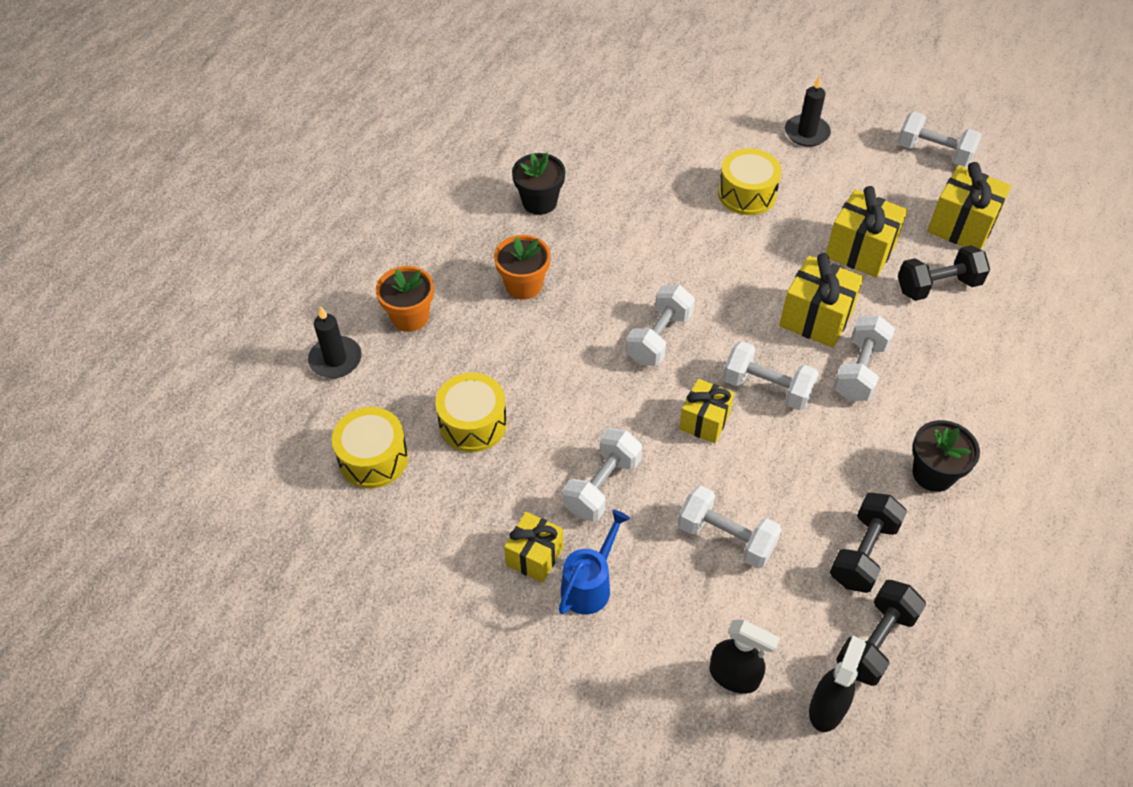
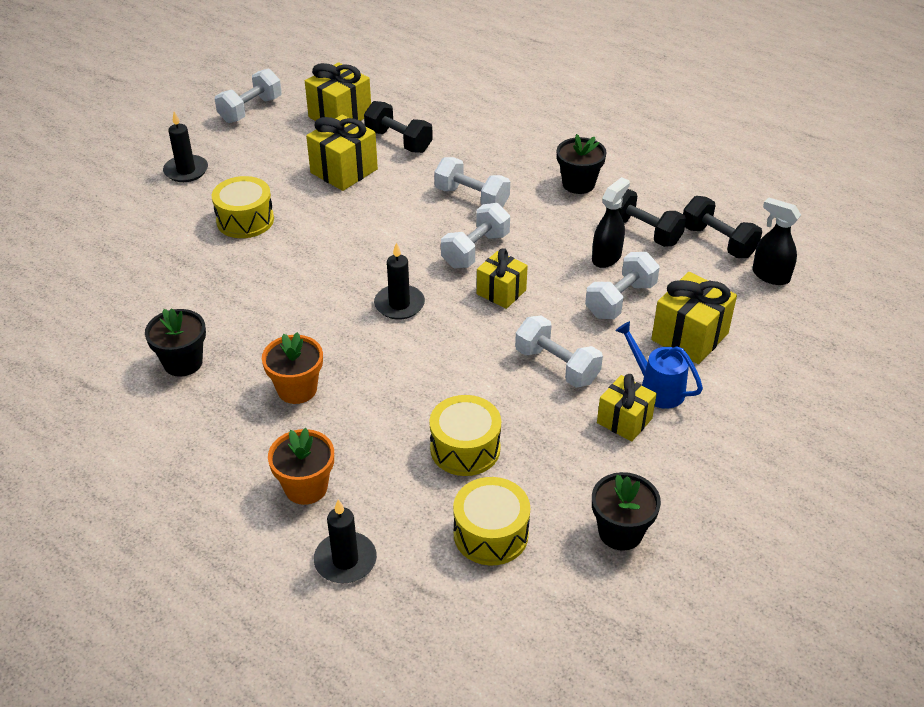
camera: 80 degrees left, 10 degrees down
(386, 564) = (620, 532): none -> black flower pot
(659, 338) = (399, 304): white dumbbell -> black candle
(734, 676) = (744, 317): black spray bottle -> black spray bottle (606, 257)
(816, 318) = (409, 209): yellow gift -> yellow gift (690, 337)
(938, 286) = (398, 141): black dumbbell -> black dumbbell turned 45 degrees counterclockwise

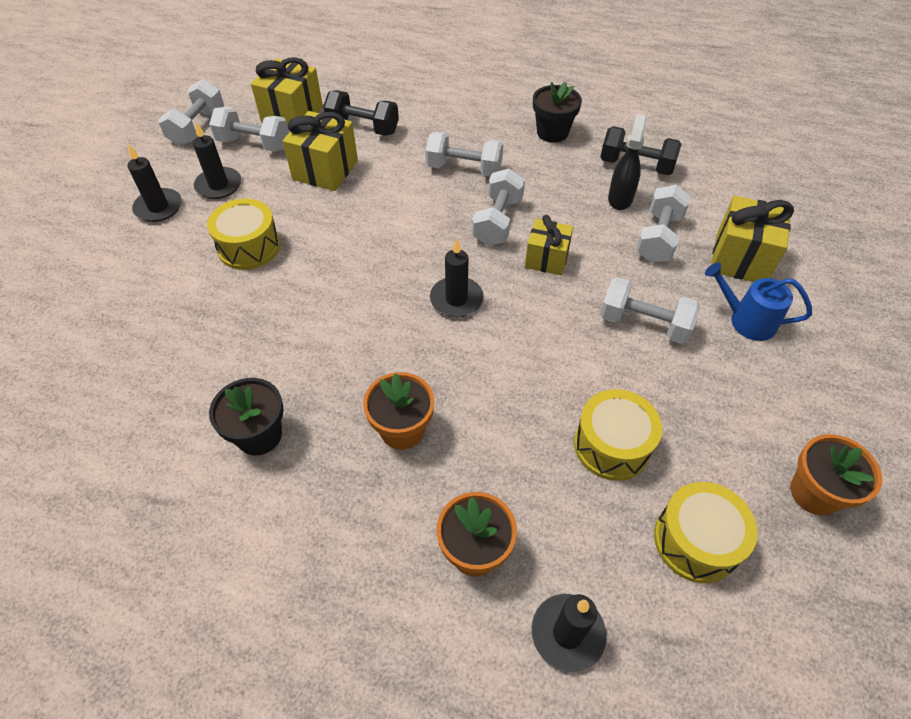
camera: 20 degrees left, 10 degrees up
(245, 164) = (219, 185): none -> black candle
(292, 135) = (254, 144): none -> white dumbbell
(620, 532) = (814, 493): black flower pot -> orange flower pot
(624, 421) = (740, 364): yellow gift -> none
(718, 242) = (704, 159): black dumbbell -> none
(770, 275) = (767, 180): black spray bottle -> none

